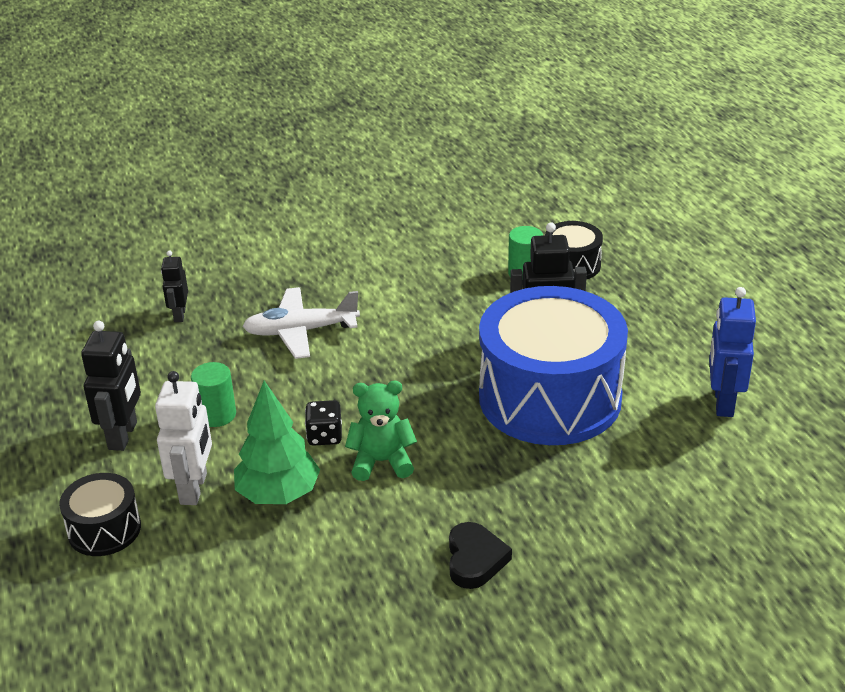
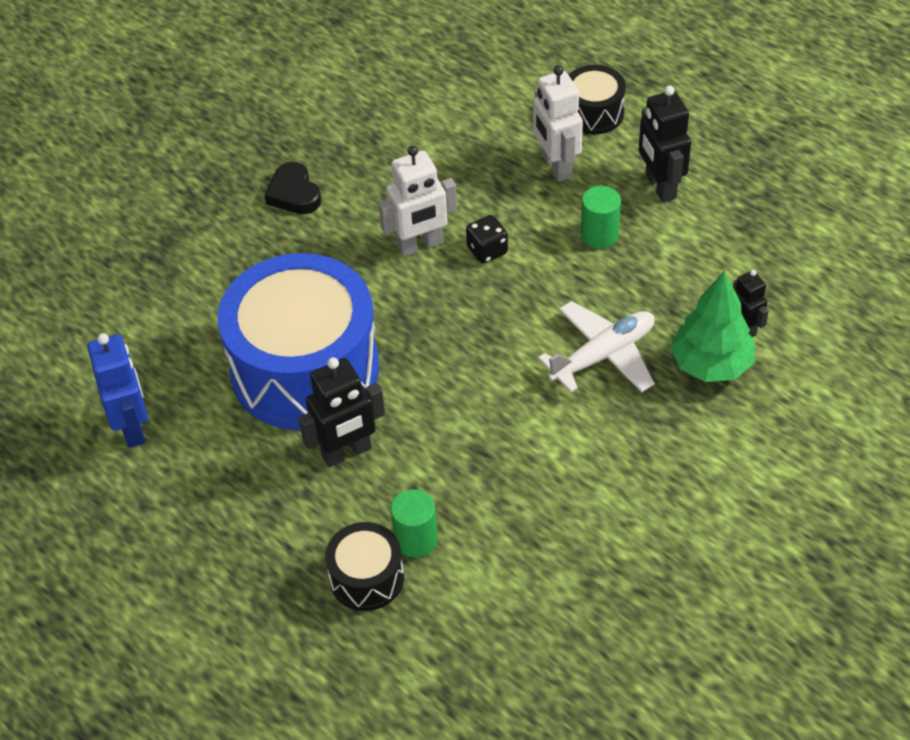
camera: 155 degrees right, 15 degrees up
(278, 494) = (484, 187): green tree -> green tree (711, 365)
(382, 462) = (420, 245): green teddy bear -> white robot

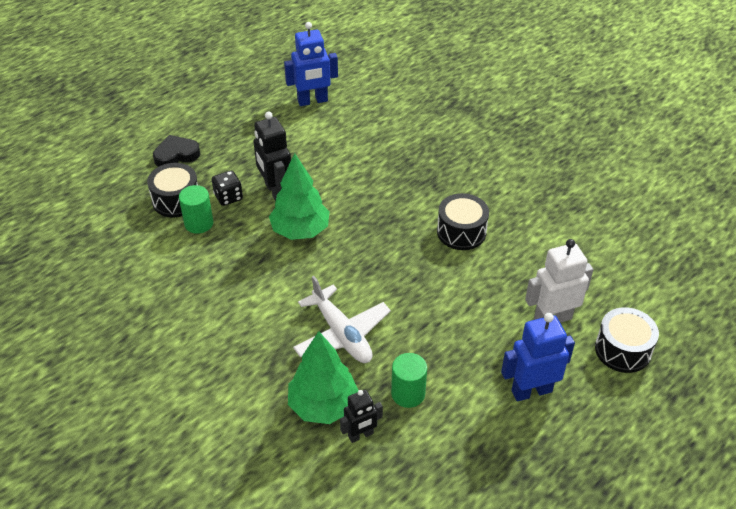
camera: 90 degrees right, 5 degrees down
(294, 193) = (514, 166): black heart -> black heart (176, 155)
(305, 369) = (349, 172): blue drum -> none
(420, 245) = (461, 232): white robot -> black drum
(426, 415) = (300, 231): none -> green tree
(487, 250) = (455, 270): black dice -> black dice (228, 197)
(599, 235) = (472, 342): green cylinder -> green cylinder (408, 393)
(660, 186) = (531, 391): black robot -> blue robot

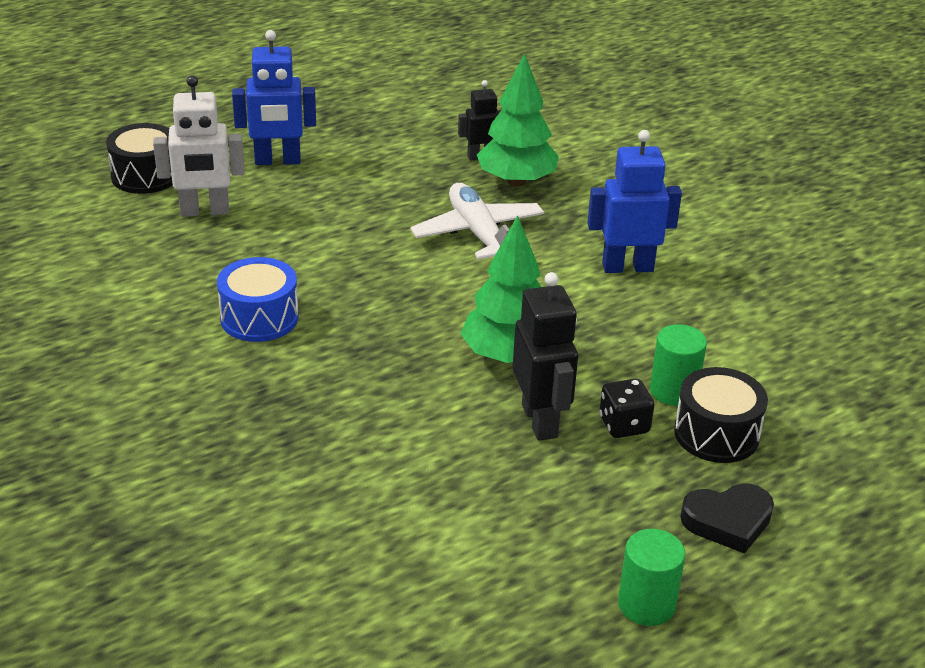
camera: 170 degrees left, 10 degrees down
(312, 101) = (430, 605): blue robot -> blue robot (627, 267)
(408, 393) = (417, 177): green cylinder -> green cylinder (646, 604)
(461, 232) = (259, 318): black drum -> blue drum

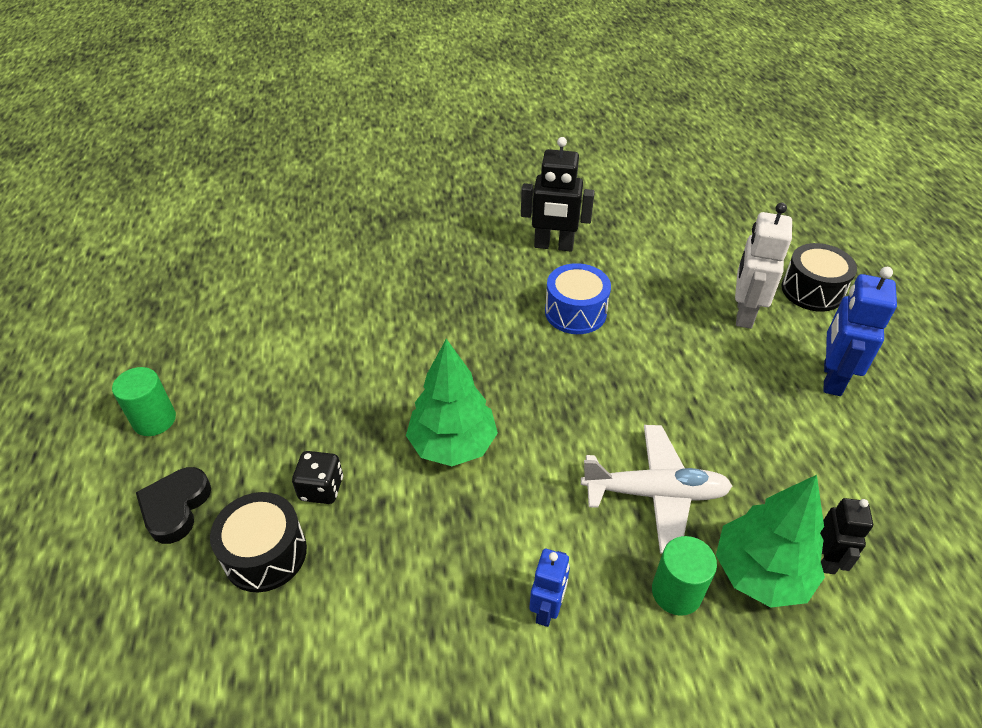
camera: 115 degrees right, 10 degrees up
(540, 421) = (362, 434): black robot -> black robot (553, 246)
(627, 267) = (547, 609): blue robot -> blue robot, size x0.61
(673, 391) = (337, 549): green cylinder -> green cylinder (676, 592)

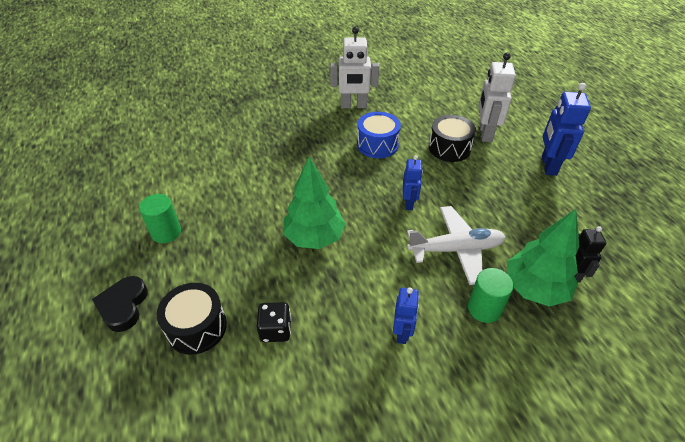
camera: 10 degrees left, 0 degrees up
(154, 420) = (95, 249): green cylinder -> green cylinder (166, 232)
(321, 488) = (228, 278): black dice -> black dice (275, 330)
(553, 246) = (353, 106): black robot -> white robot
(602, 410) = (409, 203): none -> blue robot
(812, 291) = (523, 115): black drum -> black drum (449, 148)

